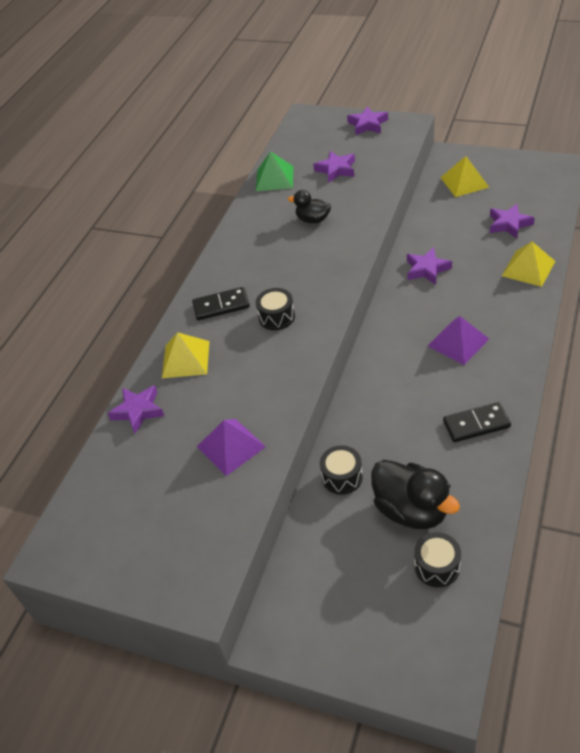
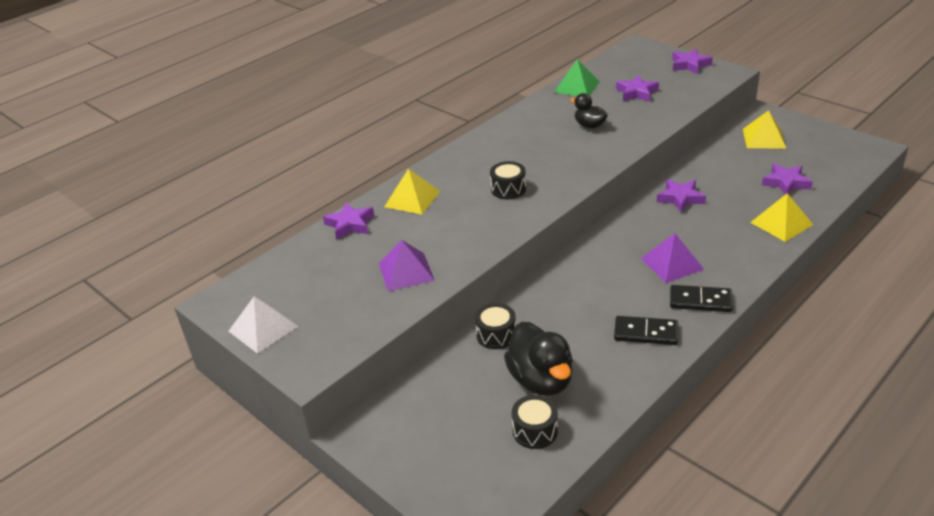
camera: 20 degrees right, 10 degrees down
(120, 568) = (263, 328): none -> white pyramid
(221, 306) = (467, 168): black domino -> black domino (700, 301)

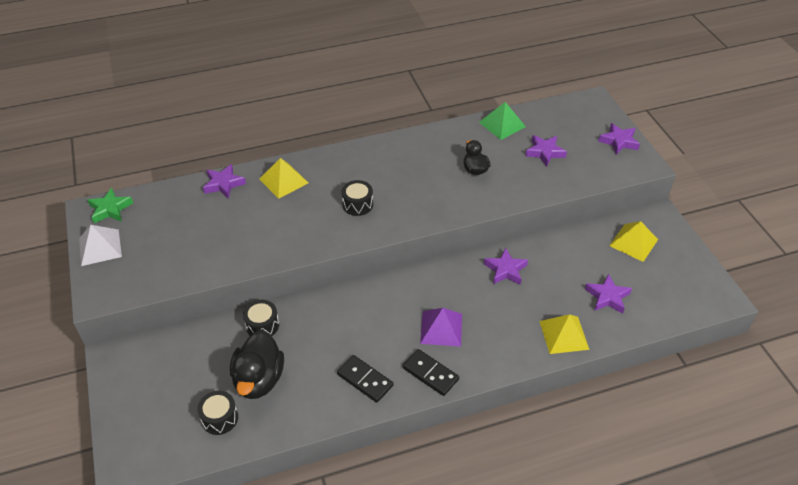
camera: 25 degrees right, 10 degrees up
(240, 292) = (110, 209): none -> green star
(406, 272) = (224, 245): purple pyramid -> none

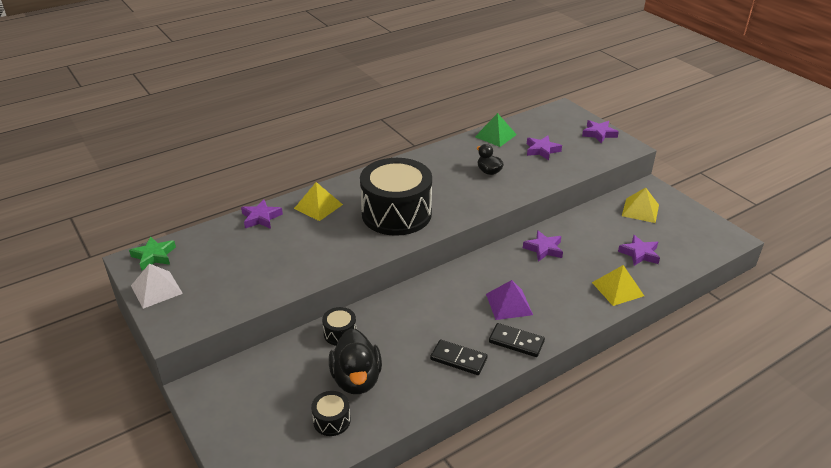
camera: 15 degrees left, 10 degrees down
(357, 204) = (396, 214): black drum -> black drum, size x2.40

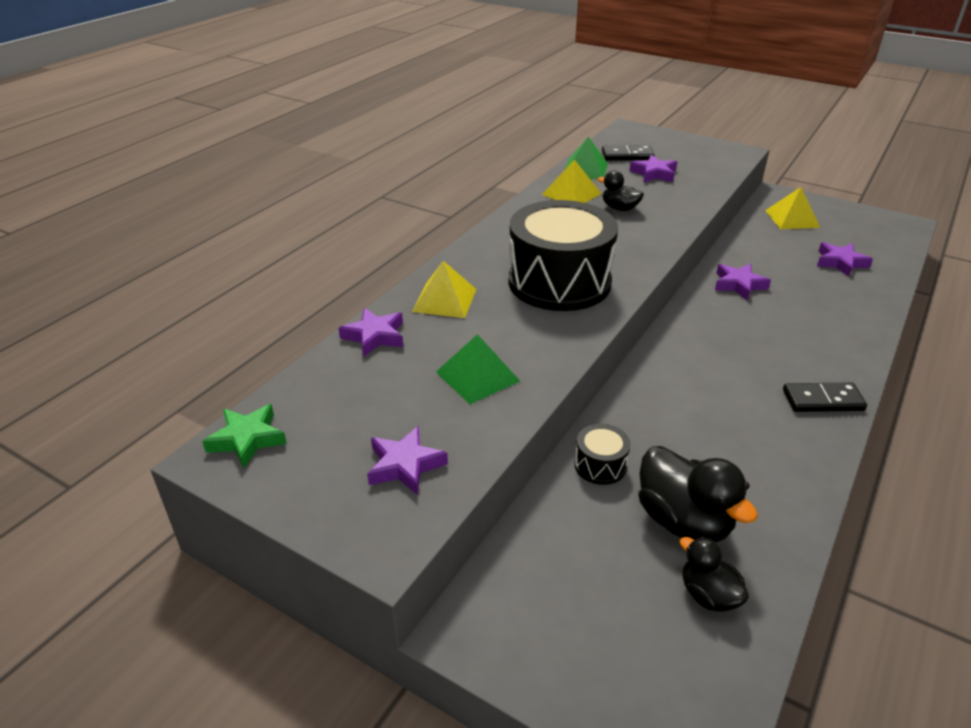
camera: 25 degrees left, 0 degrees up
(156, 289) = (297, 489): white pyramid -> none
(294, 258) = (478, 376): none -> green pyramid
(332, 420) = (708, 595): black drum -> black duck
(458, 359) = (781, 445): black domino -> black domino (627, 155)
(509, 304) = (767, 358): purple pyramid -> none
(599, 134) = (695, 145): purple star -> purple star (405, 465)
(617, 289) = (860, 305): yellow pyramid -> yellow pyramid (571, 194)

